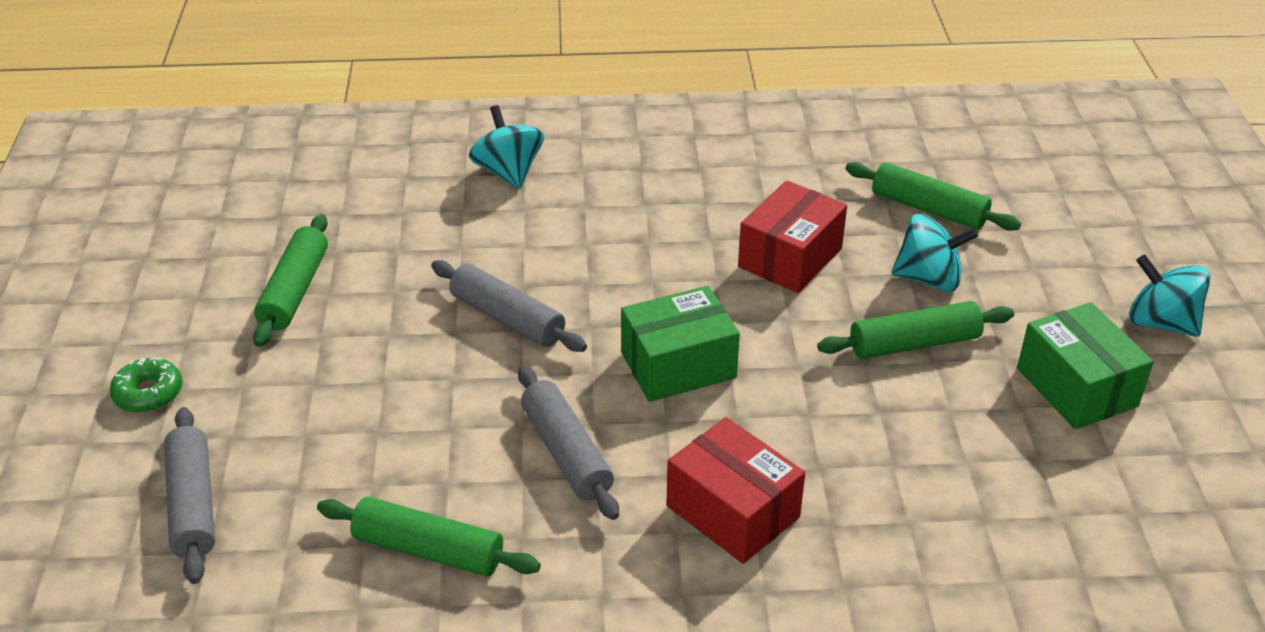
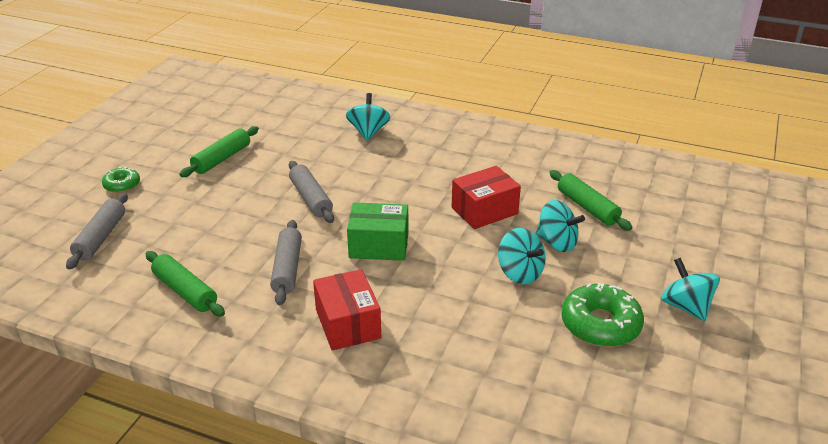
camera: 25 degrees right, 5 degrees down
(914, 344) = (520, 273): green rolling pin -> turquoise spinning top
(1076, 387) = (600, 324): green box -> green donut

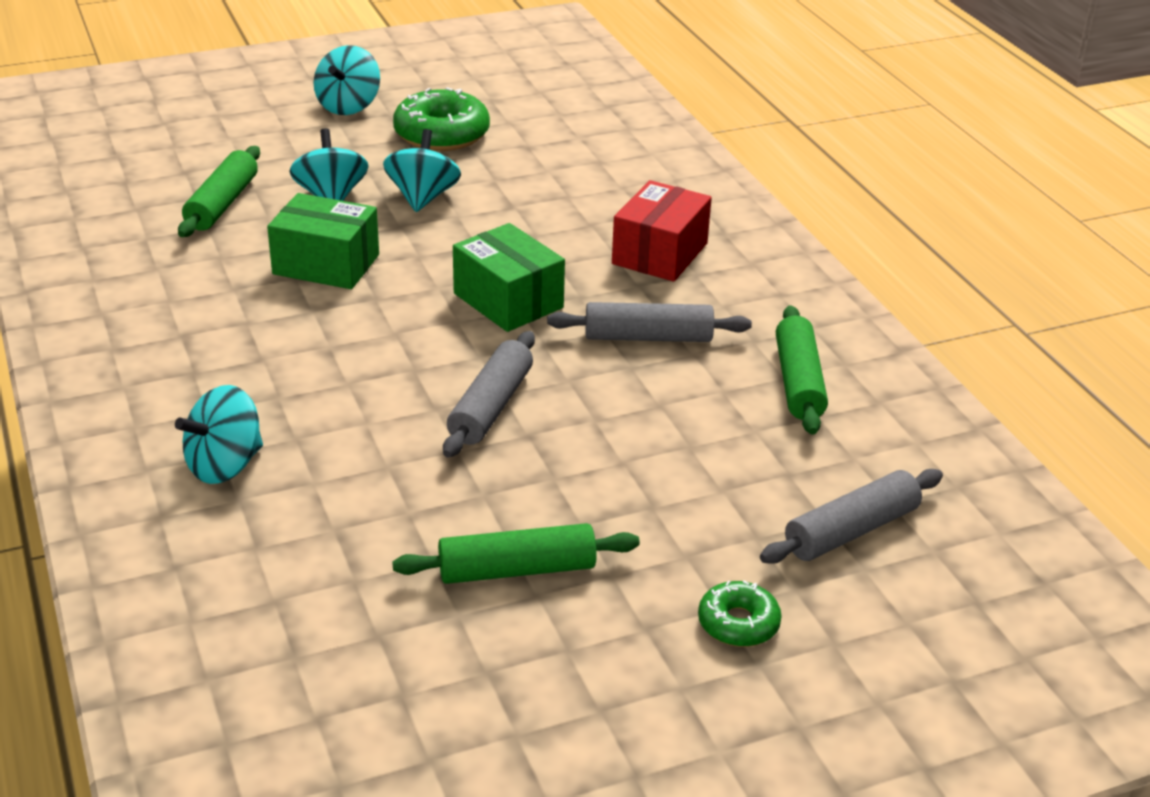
camera: 135 degrees left, 0 degrees up
(287, 269) = (648, 337): grey rolling pin -> grey rolling pin turned 45 degrees clockwise
(484, 211) = (326, 264): red box -> green box

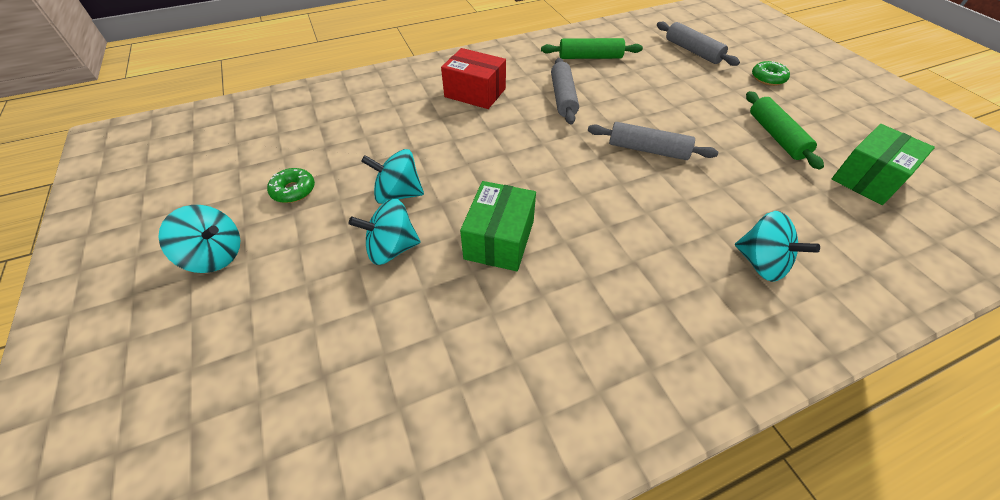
camera: 90 degrees left, 15 degrees up
(222, 204) = (396, 328): green rolling pin -> none
(441, 134) = (293, 190): green donut -> green donut, size x0.56
(508, 301) = (535, 147): green box -> green box (868, 178)

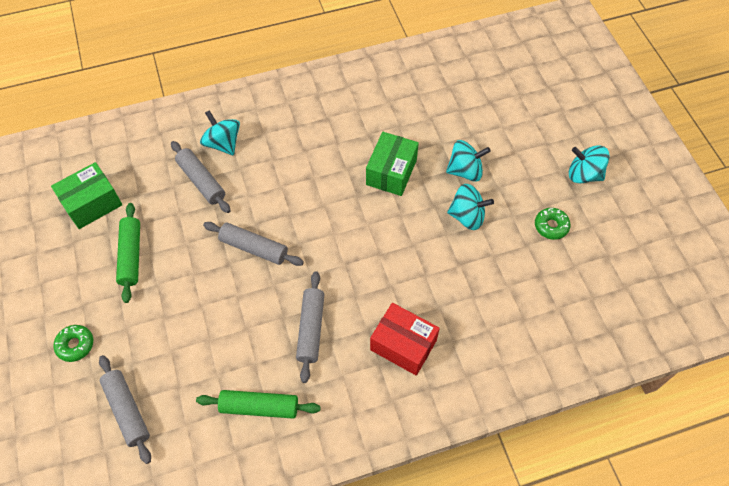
camera: 175 degrees left, 10 degrees up
(755, 211) = (201, 181): none -> grey rolling pin

